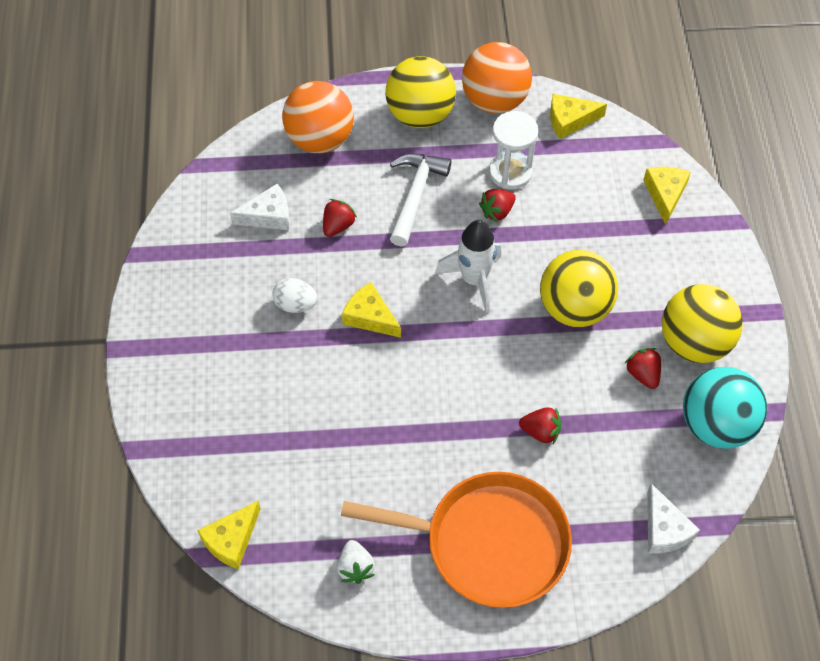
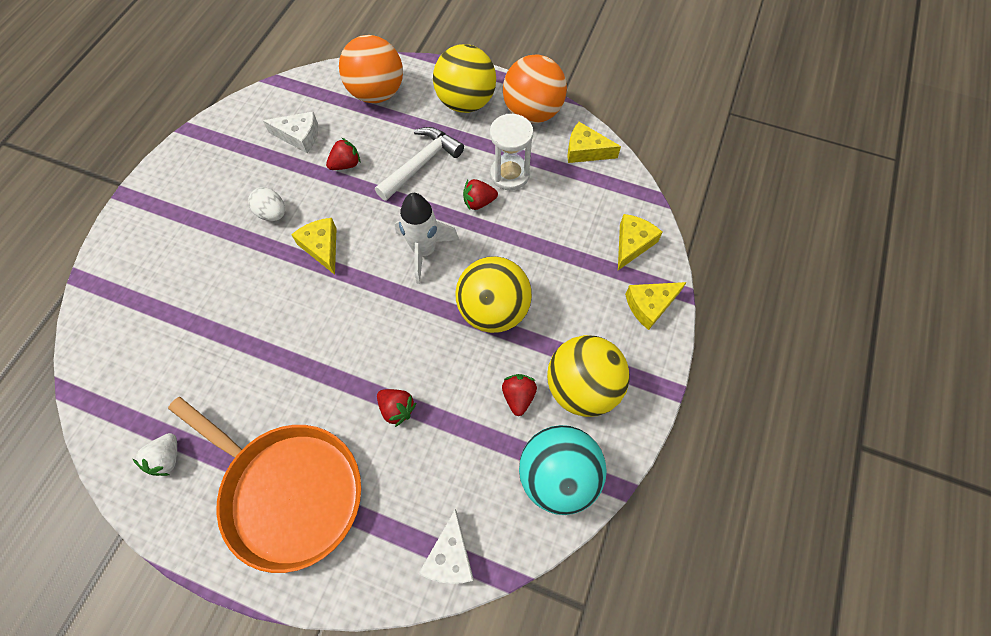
camera: 25 degrees right, 5 degrees up
(231, 540) = (91, 386): yellow cheese -> yellow cheese (650, 305)

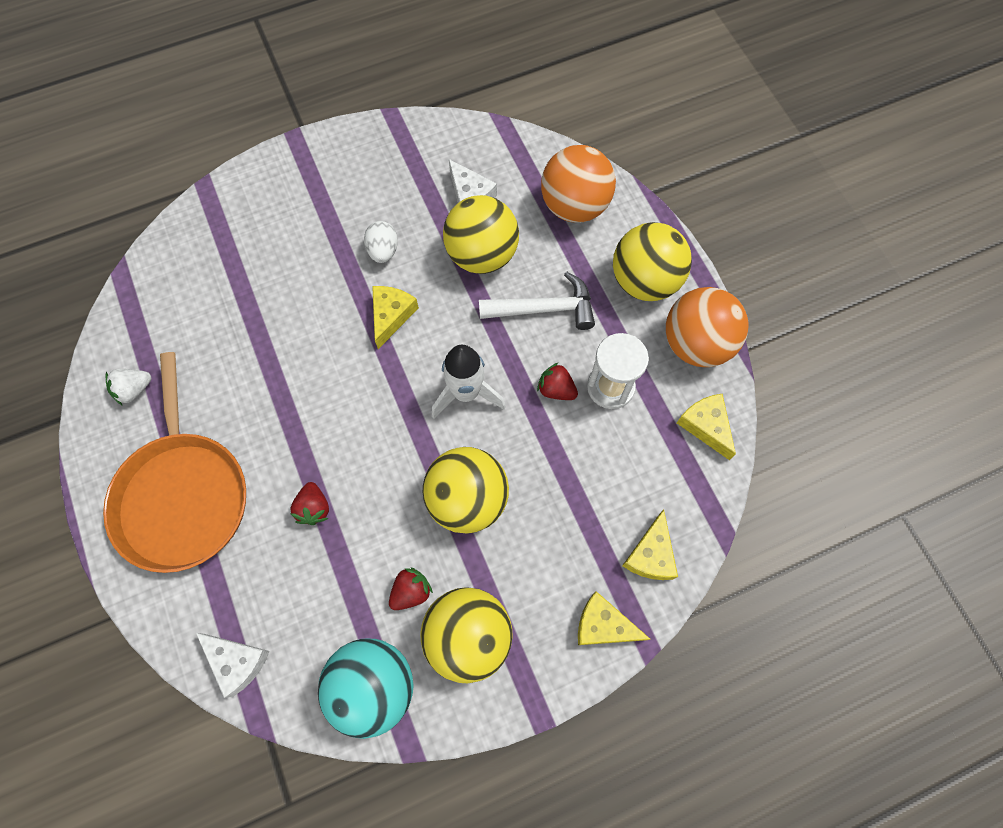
camera: 45 degrees right, 5 degrees up
(346, 164) = (482, 255): red strawberry -> yellow ball
(450, 557) = (237, 661): white cheese -> white cheese turned 105 degrees counterclockwise
(632, 244) = (651, 555): yellow cheese -> yellow cheese turned 120 degrees clockwise

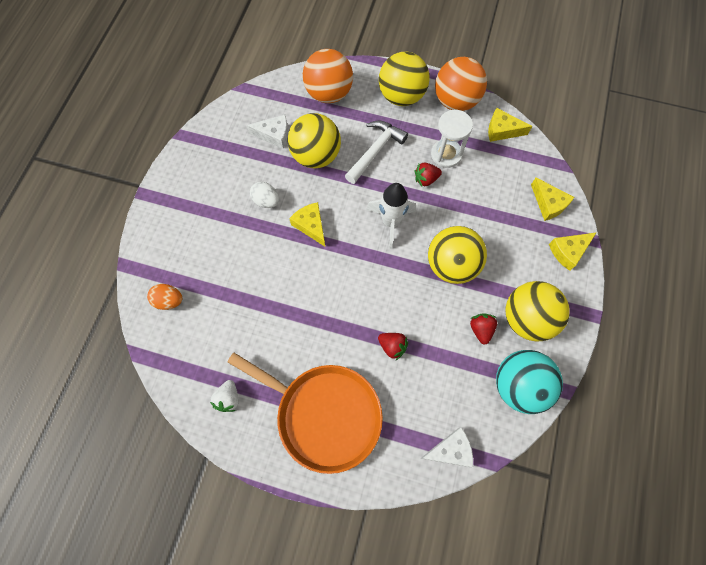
camera: 50 degrees left, 0 degrees up
(197, 253) = (169, 300): none -> orange egg

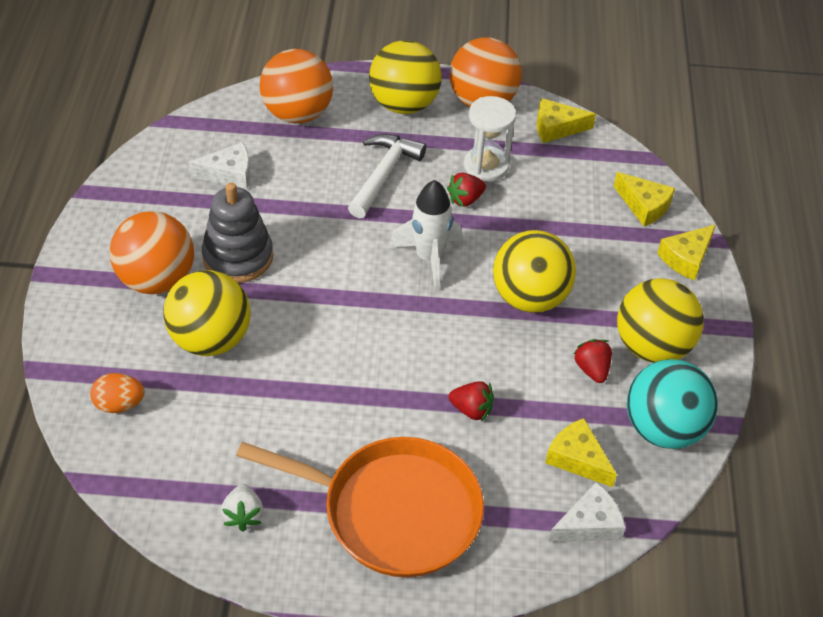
camera: 15 degrees left, 20 degrees down
(211, 210) = (157, 279): none -> orange ball
(266, 201) = (238, 257): white egg -> grey stacking toy
(311, 225) = (312, 278): yellow cheese -> yellow cheese (577, 458)
(316, 156) = (298, 192): yellow ball -> yellow ball (210, 339)

